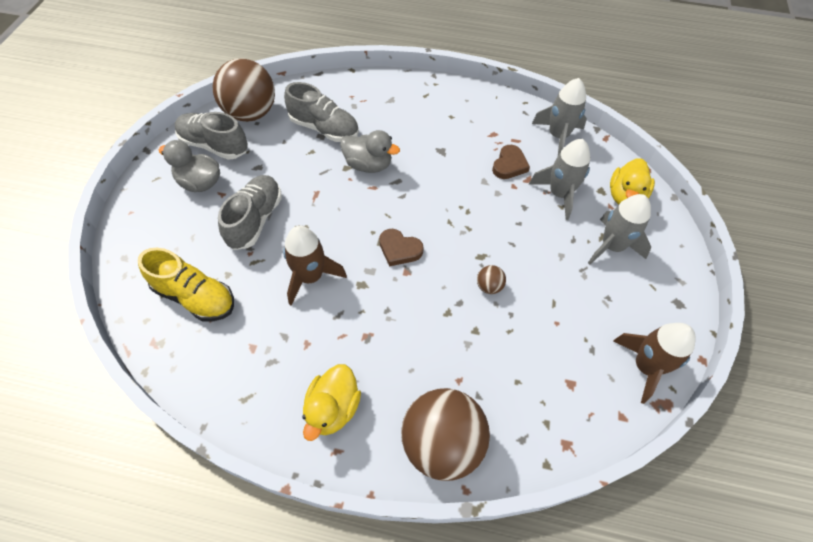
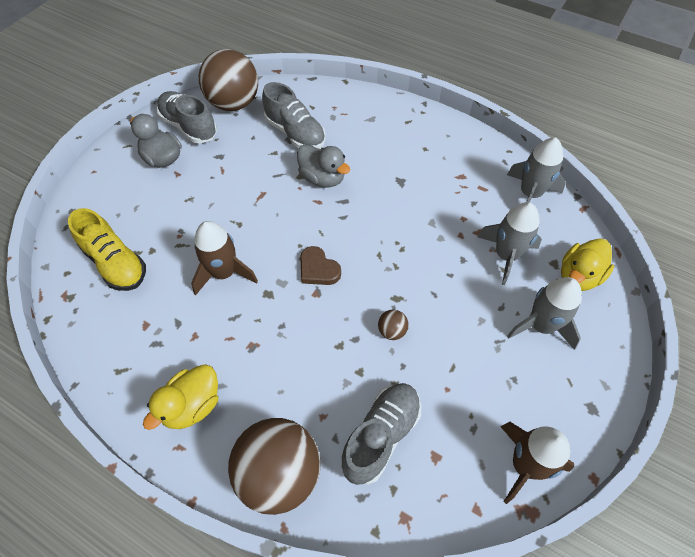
camera: 20 degrees right, 0 degrees up
(255, 220) = (196, 205): grey shoe -> grey shoe (381, 436)
(509, 165) = (465, 212): brown heart -> none

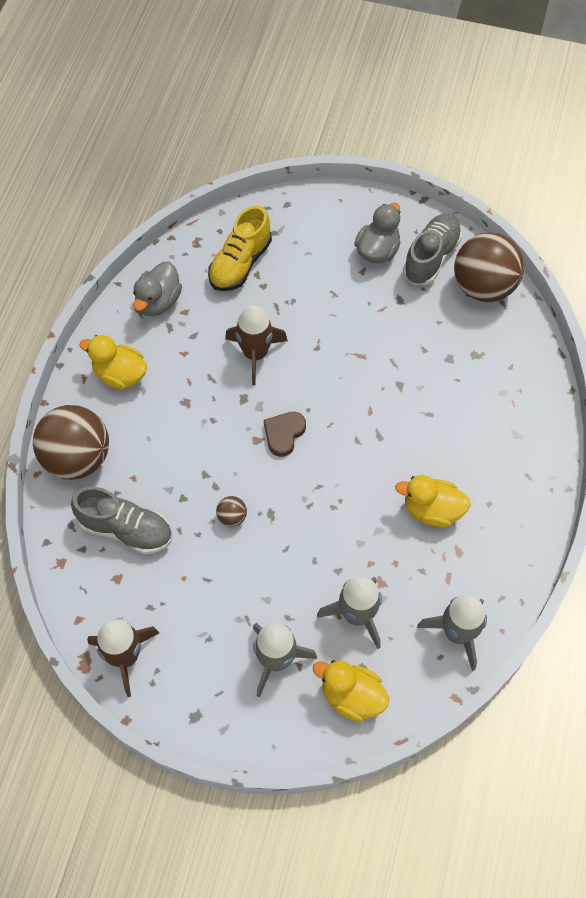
camera: 75 degrees right, 5 degrees up
(295, 133) = (461, 361): grey shoe -> none
(322, 178) = (403, 407): grey duck -> grey duck (158, 302)
(422, 183) = (432, 510): none -> yellow duck

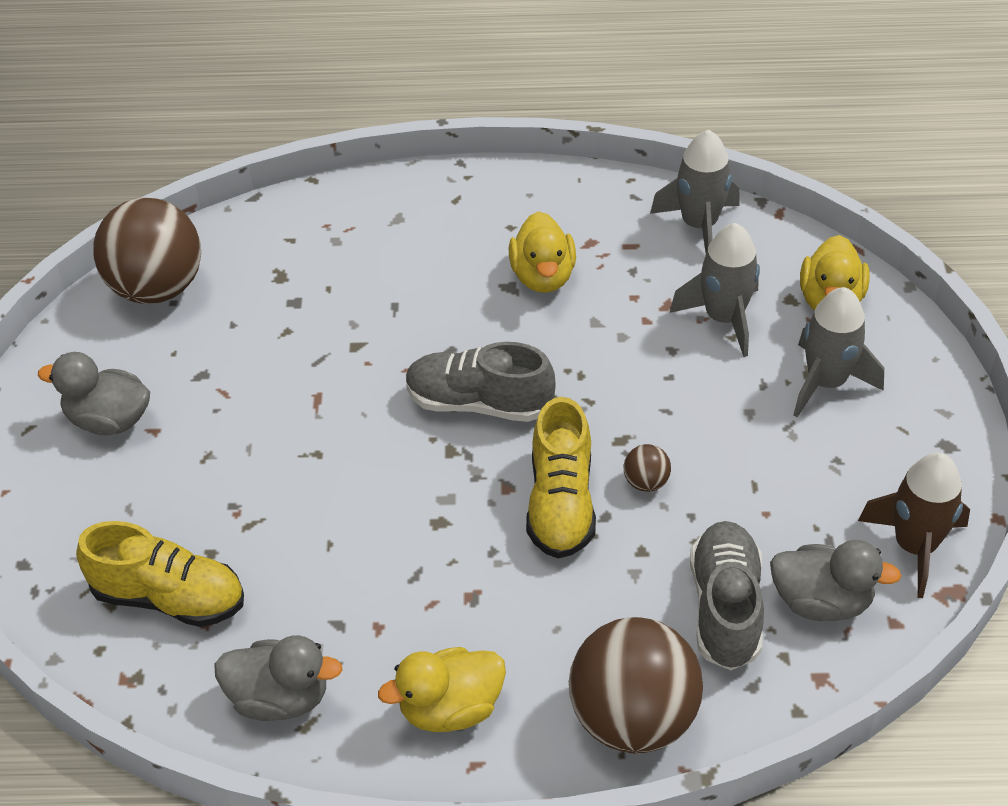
camera: 105 degrees left, 15 degrees down
(109, 584) = (821, 602): none -> grey duck
(120, 375) = (450, 709): yellow duck -> yellow duck turned 60 degrees clockwise
(233, 465) = (561, 503): none -> yellow shoe
(255, 354) = (351, 528): brown rocket -> none
(284, 434) = (485, 456): brown heart -> none
(431, 257) = (111, 354): grey shoe -> grey shoe (479, 403)

